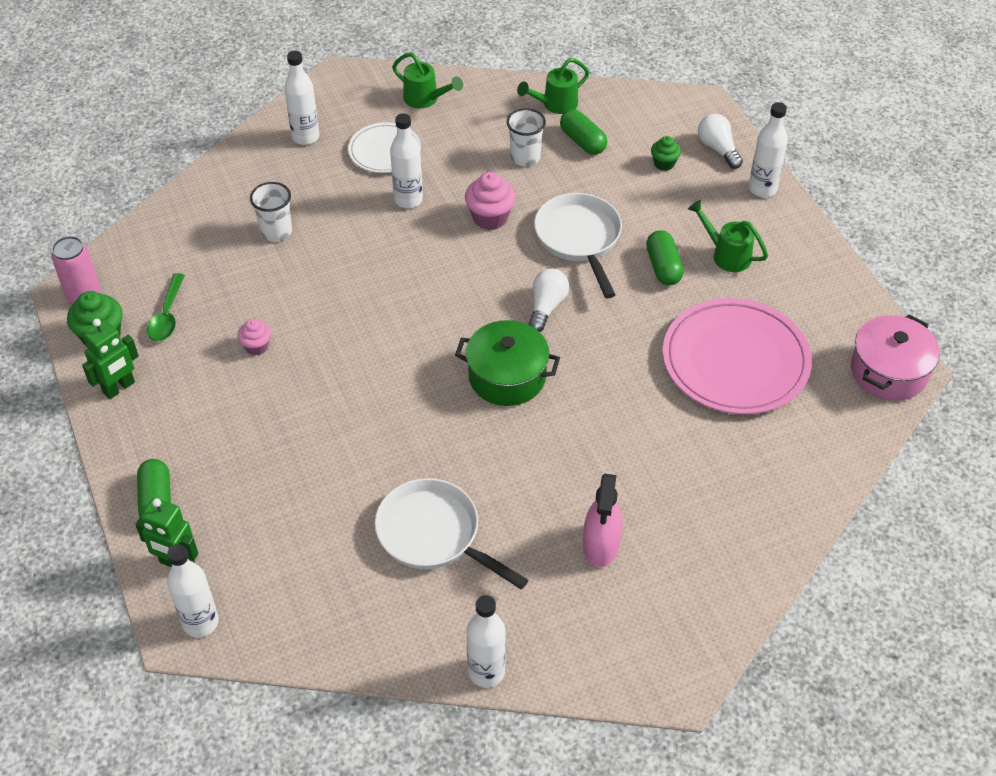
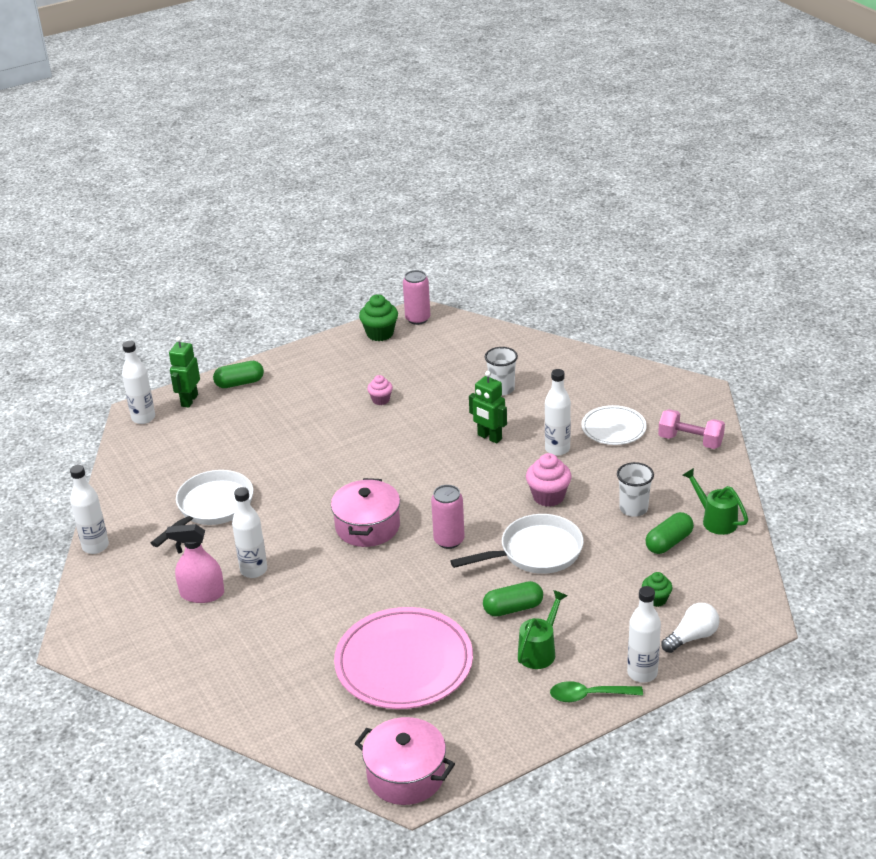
camera: 85 degrees right, 15 degrees down
(119, 388) = (334, 350): green robot -> green robot (489, 437)
(167, 316) = (404, 356): green spoon -> green spoon (589, 695)
(305, 137) = (616, 385): white bottle -> white bottle (253, 570)
(425, 99) = (690, 441): green watering can -> pink dumbbell
(507, 376) = (367, 526): green pot -> pink pot
(546, 306) = (449, 540): white light bulb -> pink can

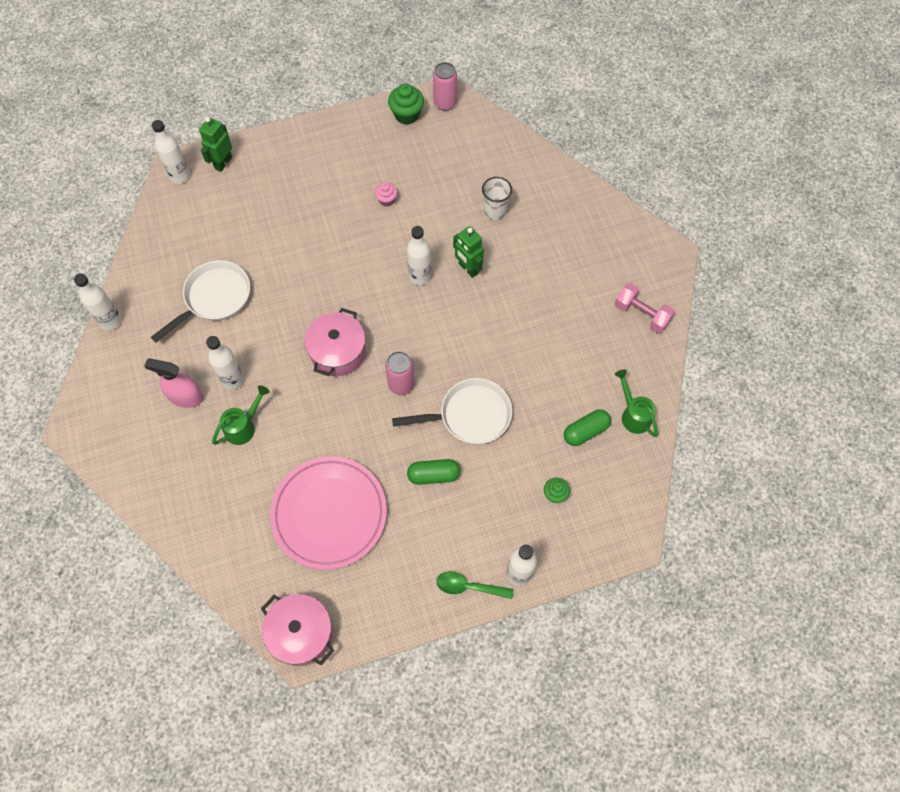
camera: 10 degrees right, 30 degrees up
(239, 383) = (270, 151): green capsule -> none
(539, 650) = (442, 527): green watering can -> green watering can (243, 426)
(548, 496) = (499, 352): pink cupcake -> none
(557, 449) = (523, 297): white bottle -> white bottle (420, 276)
(613, 428) = (579, 282): white plate -> none
(633, 508) = (567, 384): white cup -> none
(692, 637) = (572, 544): white light bulb -> none

